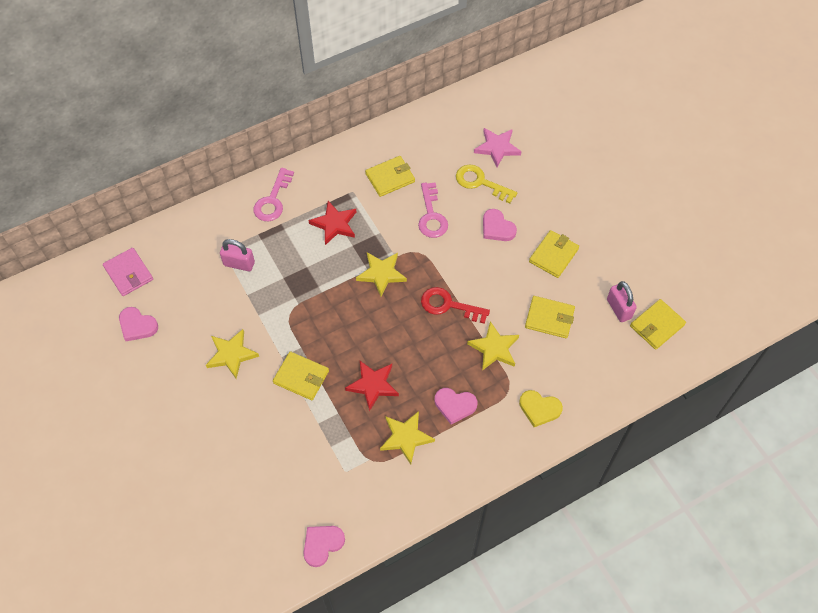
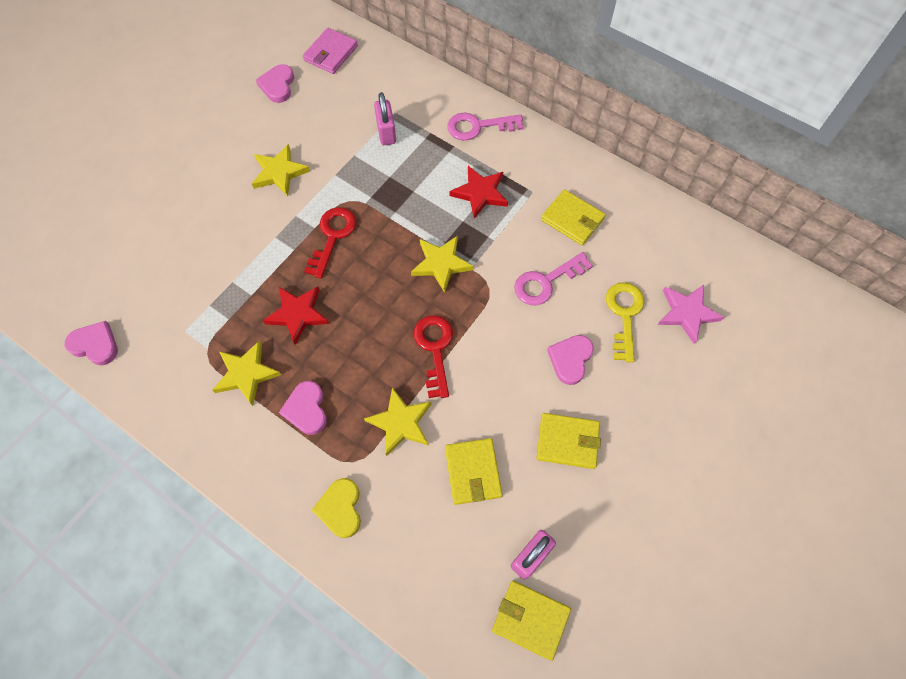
camera: 65 degrees right, 5 degrees up
(301, 377) = (279, 243): yellow wallet -> none
(317, 337) = (332, 237): none -> red key

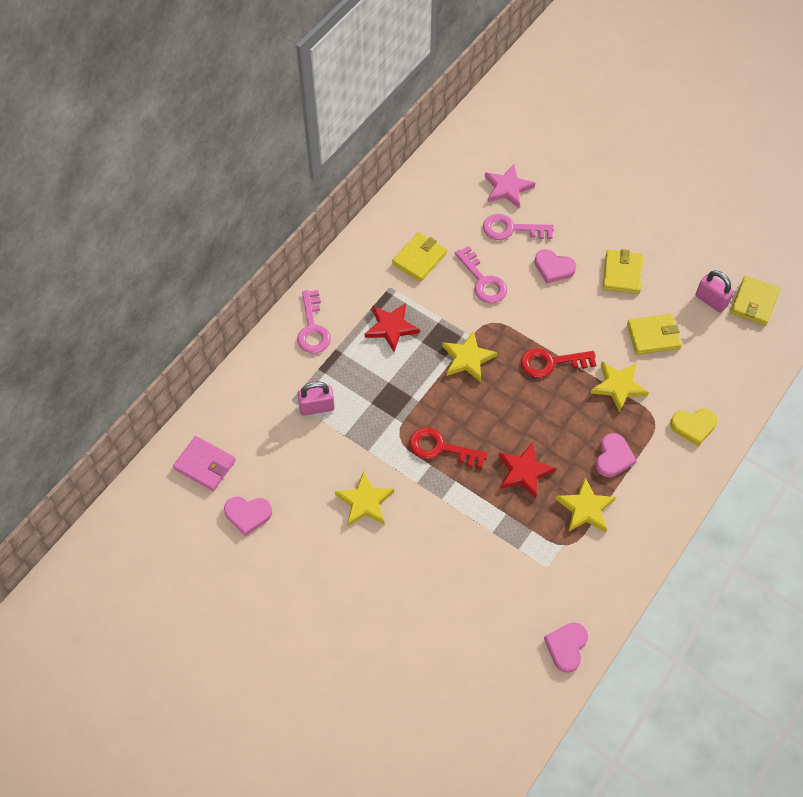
camera: 90 degrees left, 5 degrees down
(306, 409) = (613, 457): pink heart -> pink heart turned 60 degrees counterclockwise
(624, 315) = (511, 229): yellow key -> pink key

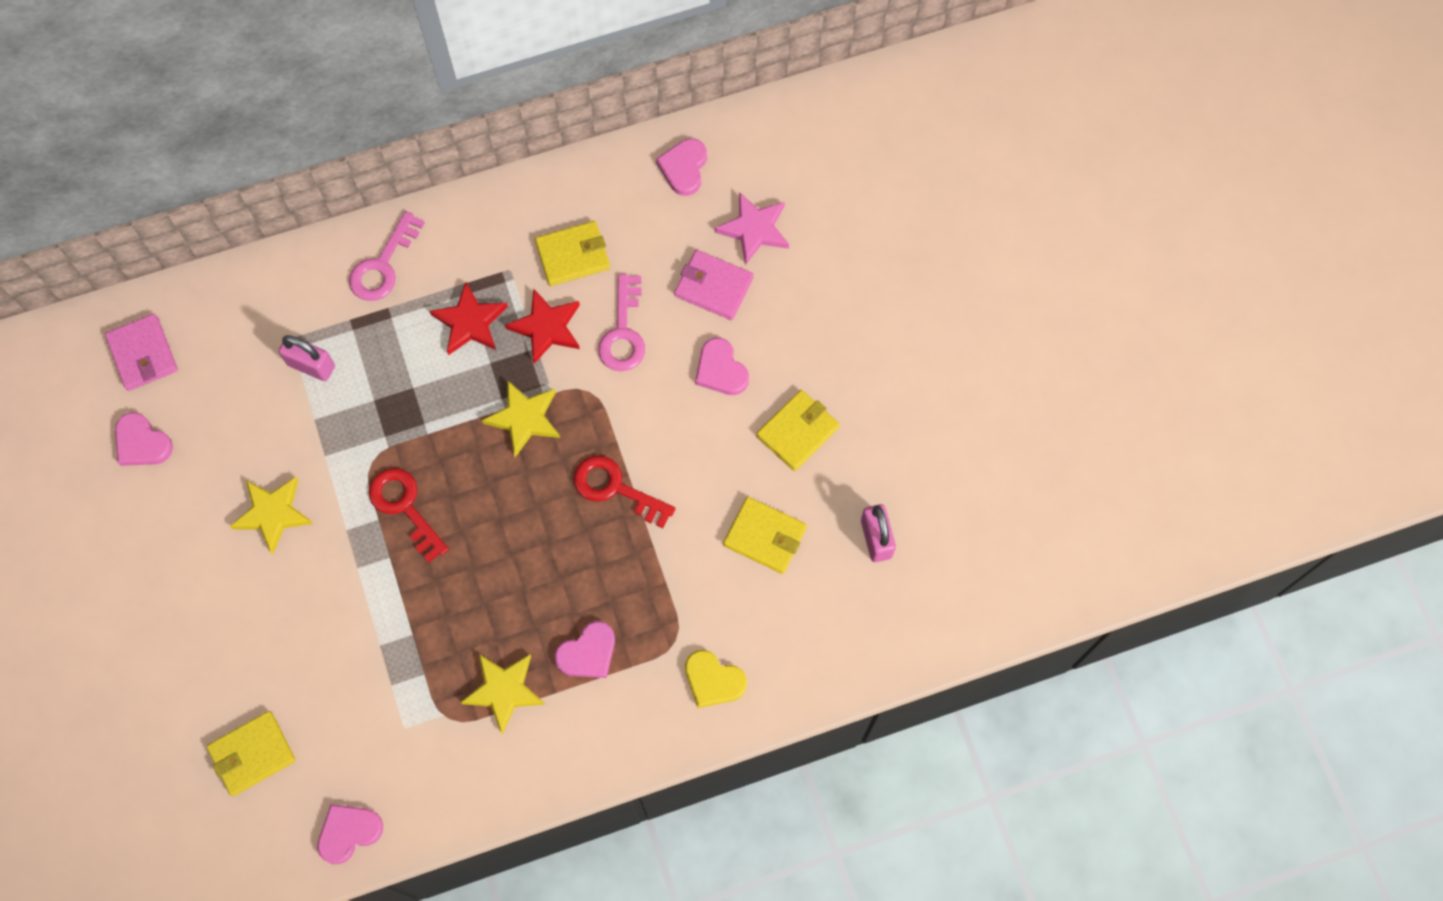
camera: 35 degrees right, 10 degrees up
(442, 180) = (684, 168): none -> pink heart
(511, 229) = (713, 287): pink key -> pink wallet
(524, 472) = (473, 599): red star -> red star (546, 328)
(618, 386) = (668, 571): yellow star -> none
(754, 302) = (928, 576): yellow wallet -> yellow wallet (252, 754)

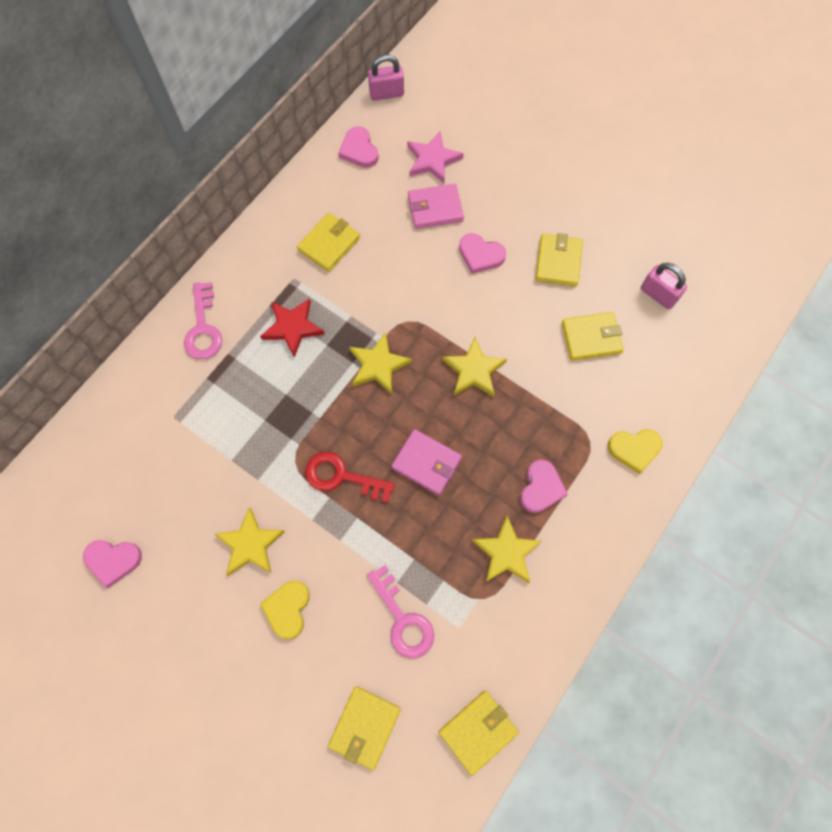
camera: 35 degrees left, 0 degrees up
(143, 354) = (68, 497): pink wallet -> pink wallet (426, 463)
(263, 598) = (287, 609): none -> yellow heart
(311, 365) = (202, 425): pink padlock -> pink padlock (386, 93)
(349, 832) = (478, 731): pink heart -> yellow wallet
(546, 328) = (347, 299): red star -> none
(615, 488) = (473, 370): red key -> yellow star
(623, 332) = (399, 270): pink key -> pink key (402, 619)

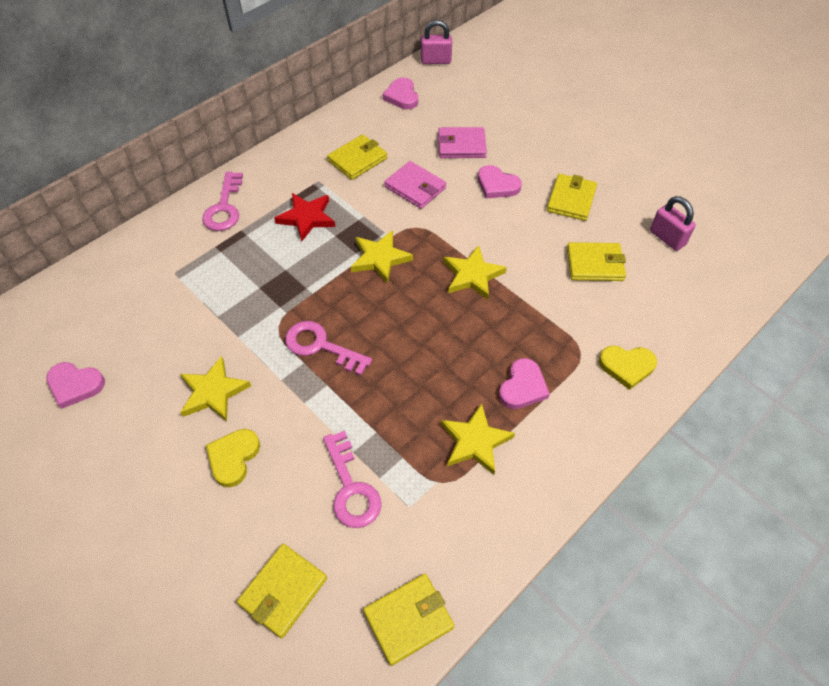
camera: 10 degrees right, 15 degrees down
(342, 476) = (321, 346): red key -> pink key
(426, 463) = (408, 347): pink wallet -> pink wallet (415, 187)
(432, 160) = (466, 110): pink star -> none

